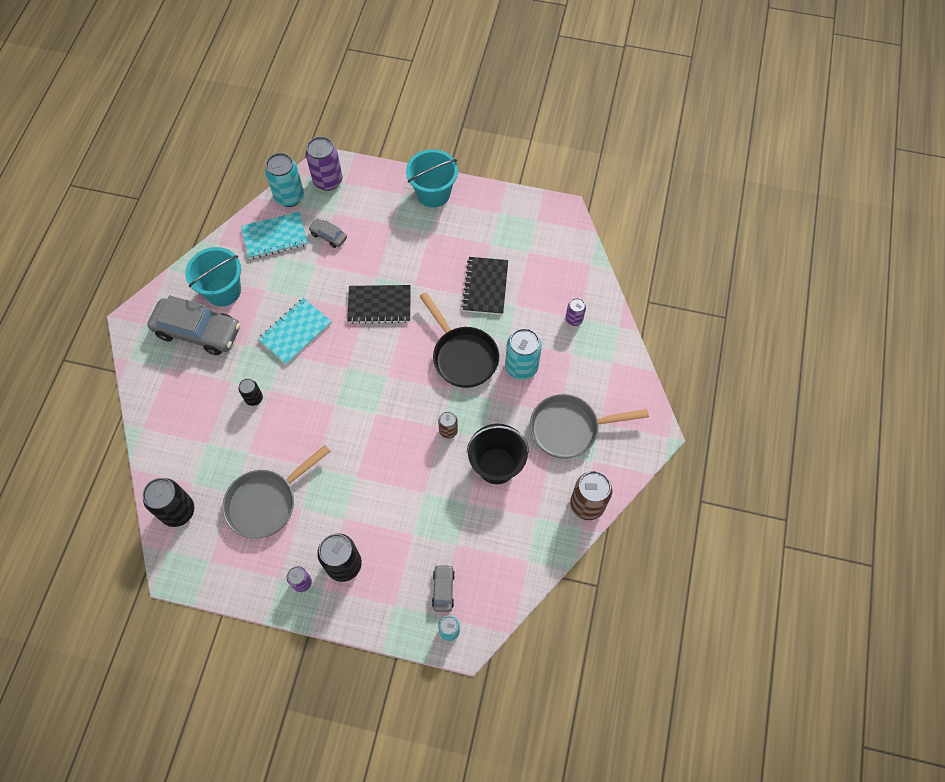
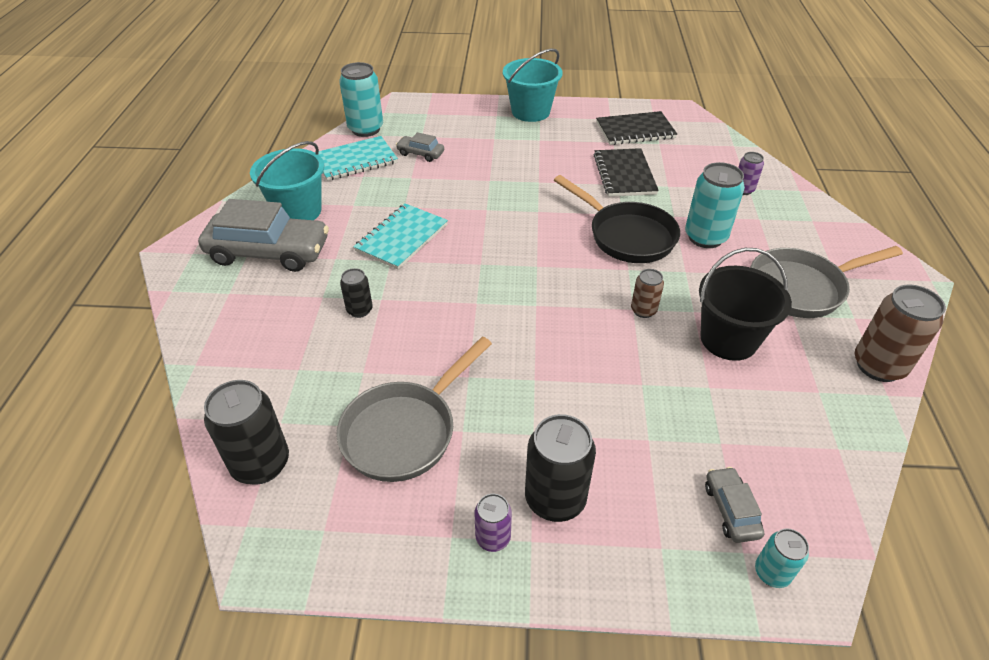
camera: 10 degrees left, 20 degrees down
(328, 181) = (407, 114): purple can -> none
(379, 305) = (502, 203): black notebook -> black notebook (635, 130)

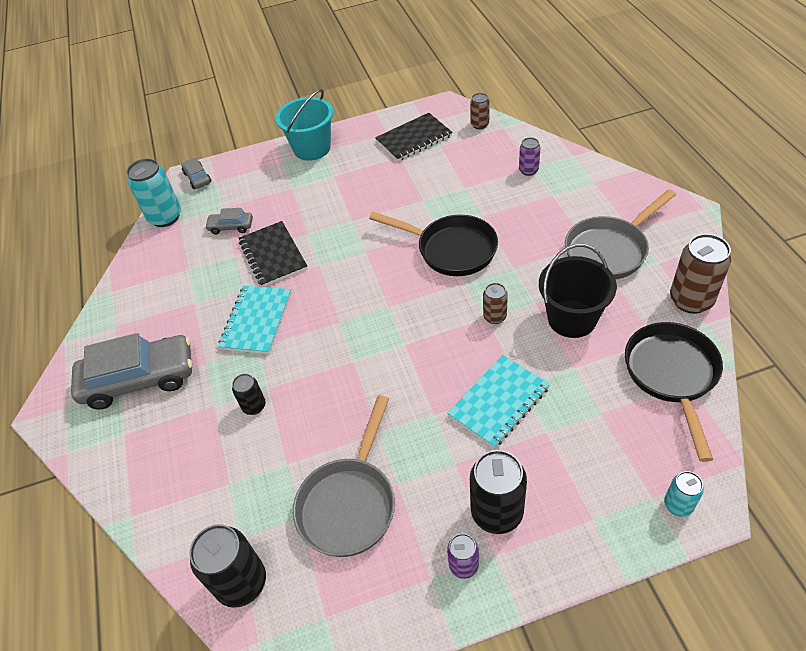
camera: 15 degrees left, 5 degrees up
(298, 211) = (145, 327): turquoise bucket -> none
(355, 160) = (172, 255): turquoise notebook -> turquoise notebook (499, 402)
(624, 174) = (423, 188): black notebook -> black notebook (273, 255)
(705, 237) = (516, 228): turquoise can -> none
(709, 136) = (480, 125): none -> brown can
(731, 510) = (630, 466): grey car -> grey car (197, 178)
(822, 434) = (672, 375): none -> black pan

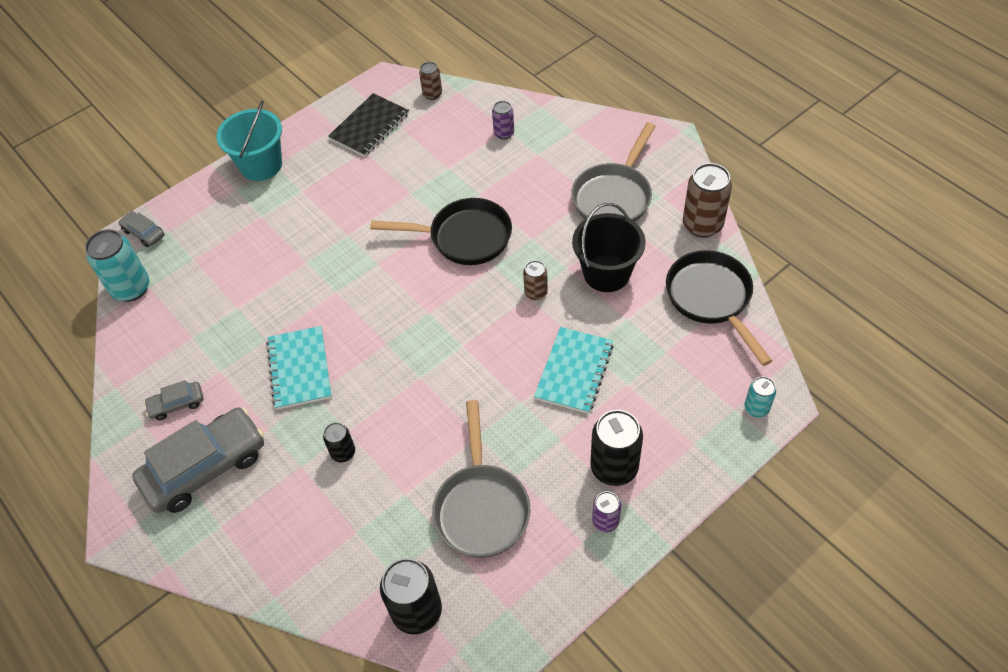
camera: 25 degrees left, 5 degrees up
(231, 227) = (216, 278): grey car -> grey car (177, 404)
(273, 255) = (280, 296): black notebook -> none

